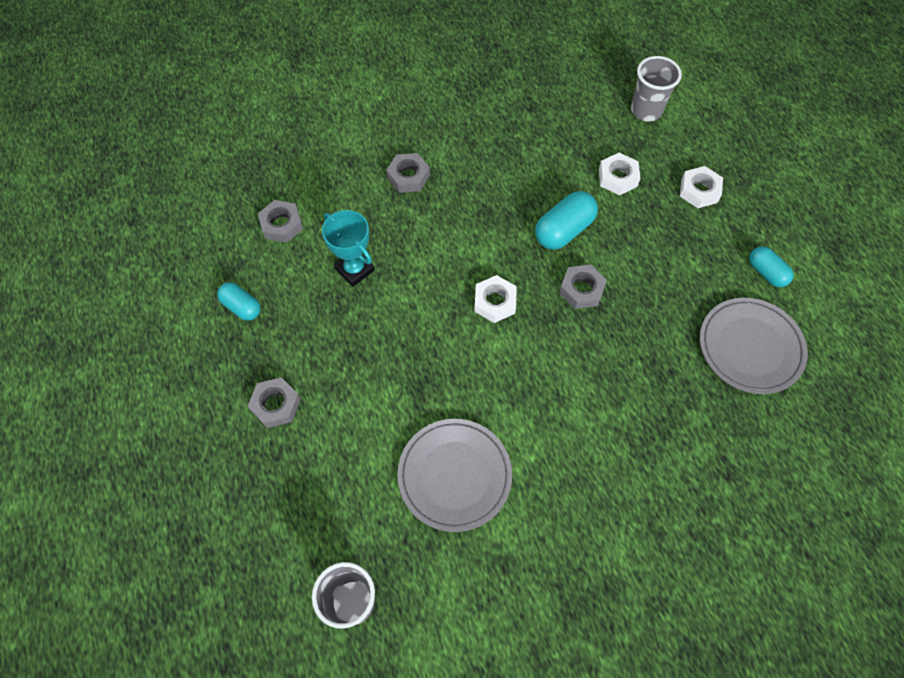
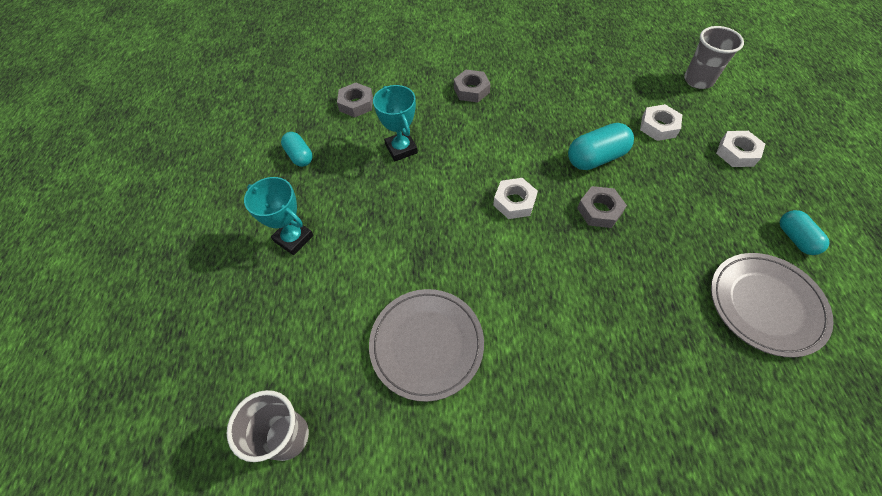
camera: 20 degrees right, 5 degrees down
(276, 405) = (294, 238): grey nut -> turquoise trophy

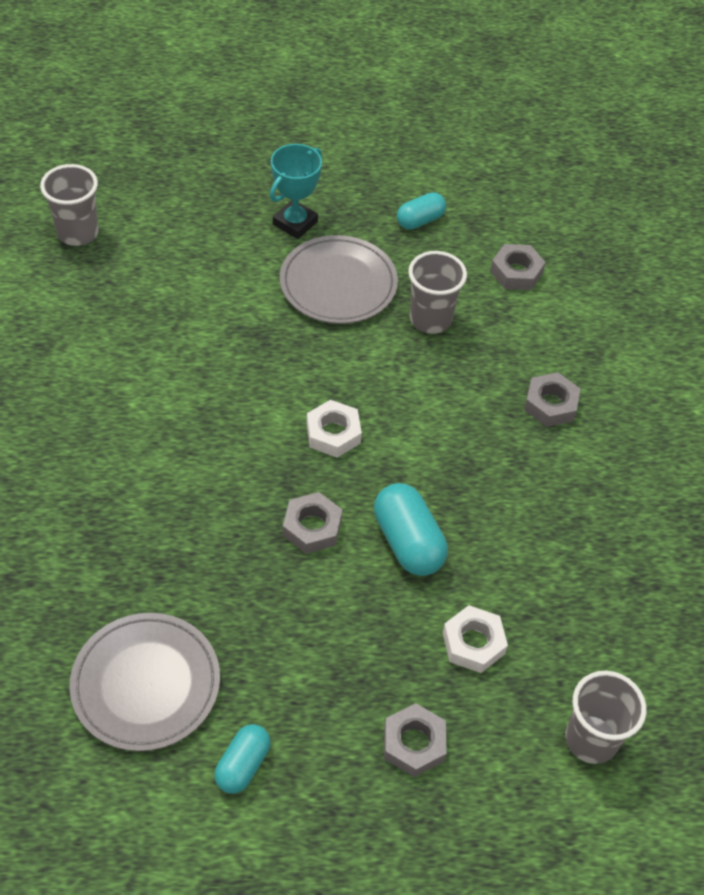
camera: 85 degrees right, 5 degrees down
(401, 149) = (430, 319): turquoise trophy -> grey cup
(426, 344) = (149, 335): grey plate -> grey plate (338, 284)
(737, 153) = (414, 743): white nut -> grey nut
(795, 238) = (243, 765): turquoise capsule -> turquoise capsule turned 45 degrees counterclockwise

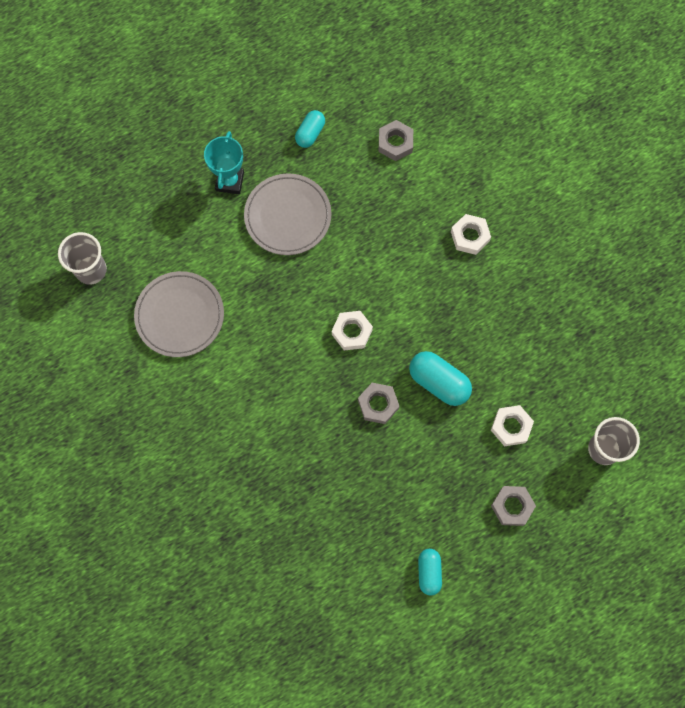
camera: 25 degrees left, 20 degrees up
(146, 684) = (346, 557): grey plate -> grey plate (180, 315)
(430, 319) = (362, 212): grey cup -> none
(550, 404) = (470, 236): grey nut -> white nut

